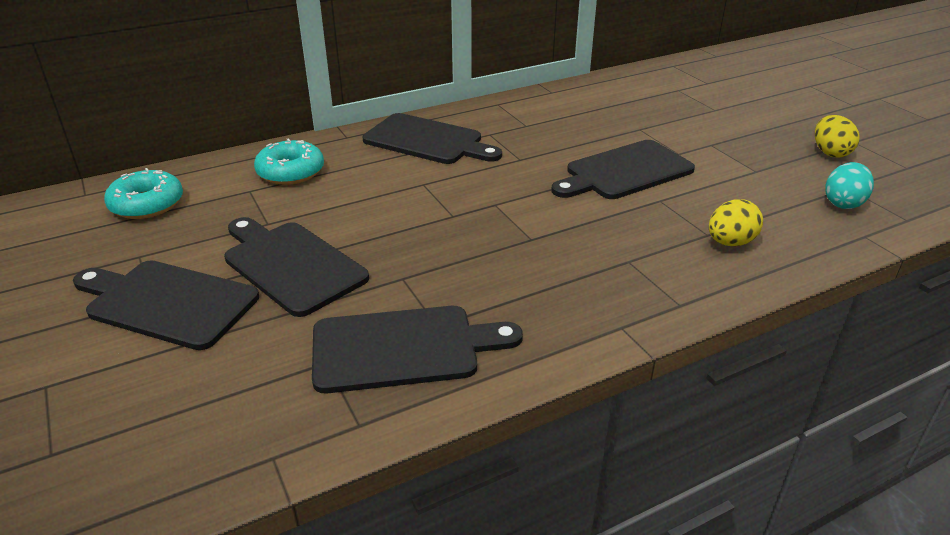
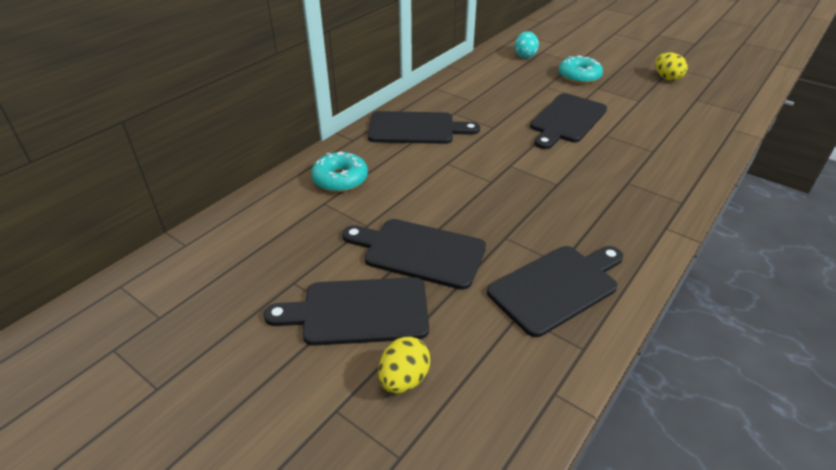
camera: 25 degrees left, 5 degrees up
(147, 204) = (251, 238): turquoise donut -> turquoise donut (579, 76)
(730, 242) = (670, 153): yellow egg -> yellow egg (404, 379)
(843, 203) = (703, 110): turquoise egg -> turquoise egg (525, 56)

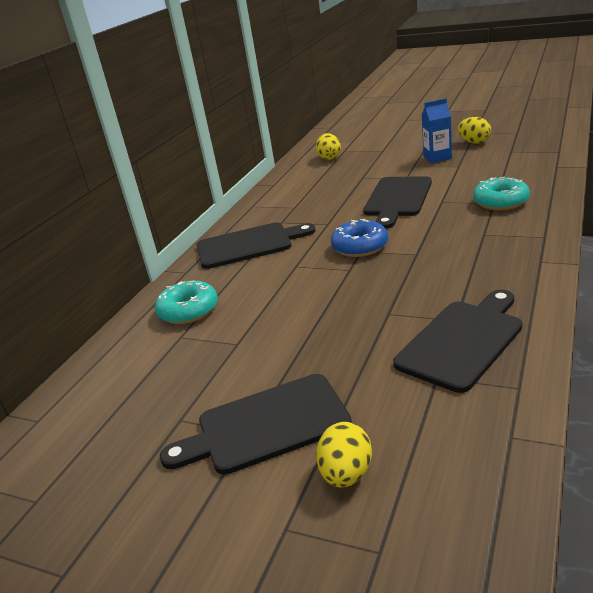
camera: 10 degrees left, 10 degrees down
(419, 252) = (305, 352): black cutting board -> none
(511, 160) = (360, 246): none -> blue donut
(525, 56) = (329, 158): turquoise egg -> yellow egg
(579, 76) = (390, 161): turquoise donut -> turquoise donut (501, 202)
(624, 85) = (437, 157): none -> blue carton

